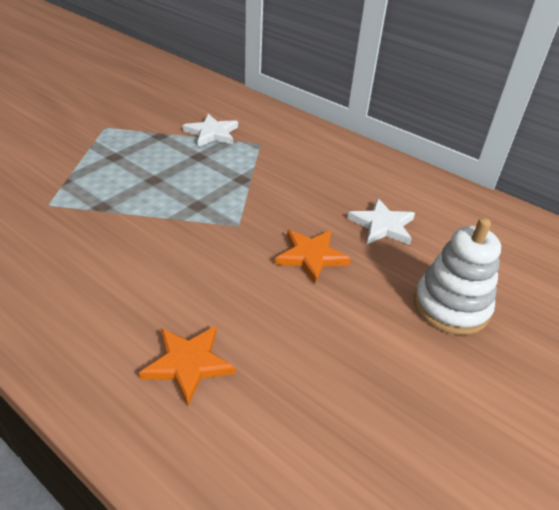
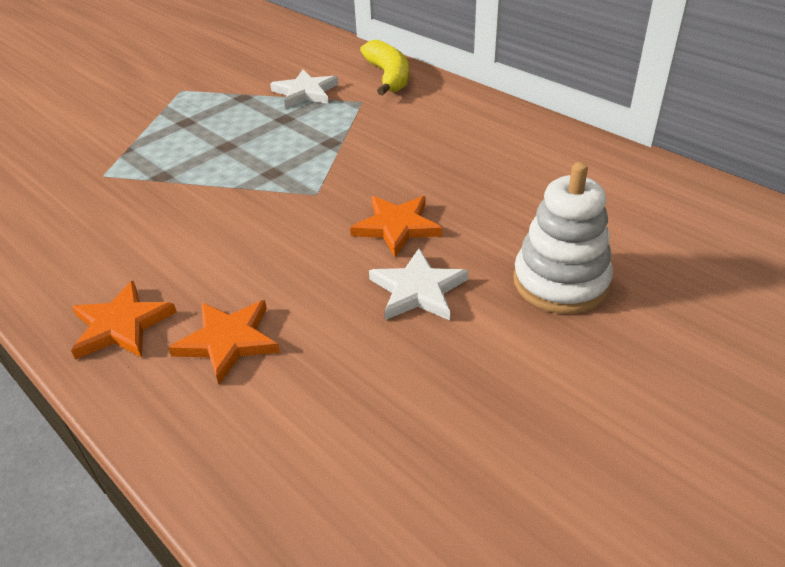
camera: 10 degrees right, 0 degrees up
(90, 349) = (122, 325): none -> orange star
(278, 122) = (388, 77): none -> yellow banana
(382, 225) = (494, 191): white star -> white star (418, 290)

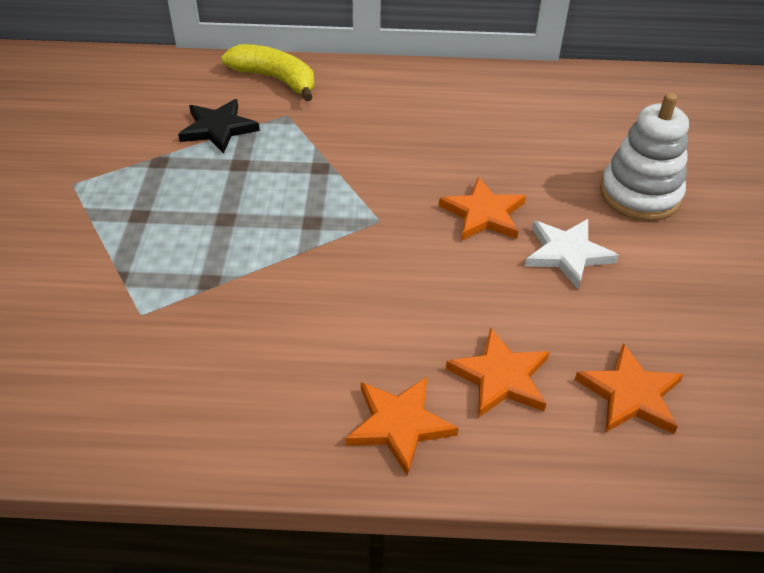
camera: 45 degrees left, 5 degrees up
(299, 422) = (630, 394): none -> orange star
(305, 92) = (218, 128): white star -> black star

